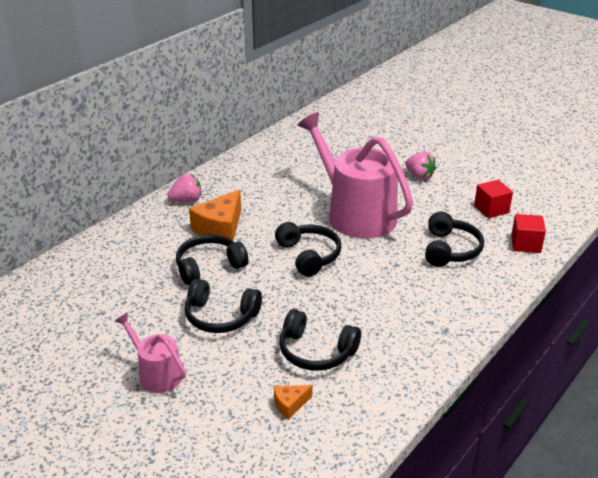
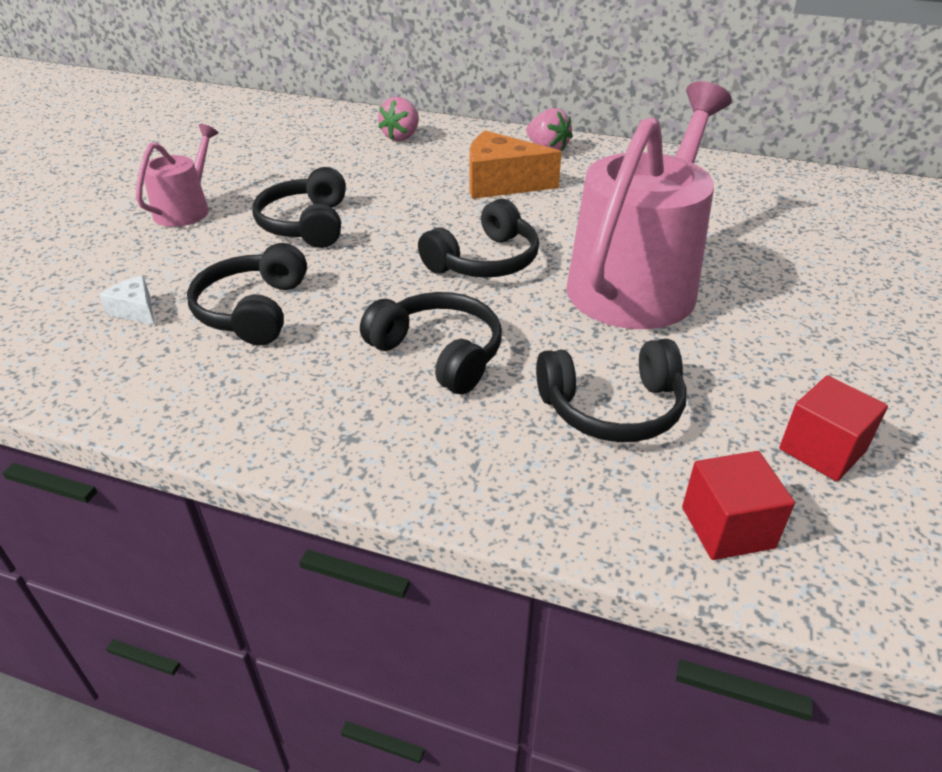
camera: 70 degrees right, 5 degrees up
(209, 266) = (409, 194): black headphones -> black headphones (439, 353)
(290, 404) = (135, 310): orange cheese -> white cheese
(419, 176) = (842, 329): pink strawberry -> pink strawberry (401, 137)

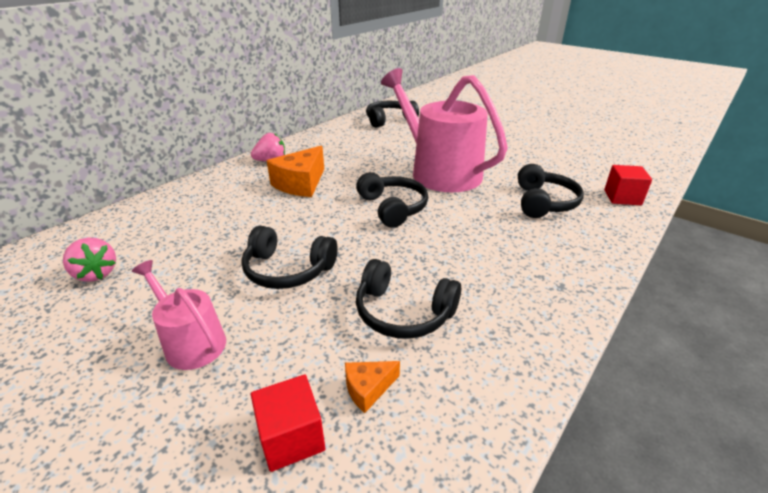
camera: 70 degrees left, 5 degrees down
(135, 310) = (368, 389): white cheese -> orange cheese
(401, 137) = (184, 205): pink strawberry -> pink strawberry (96, 273)
(439, 353) = (485, 241): black headphones -> black headphones (389, 120)
(822, 450) = (575, 168): red cube -> red cube (291, 437)

